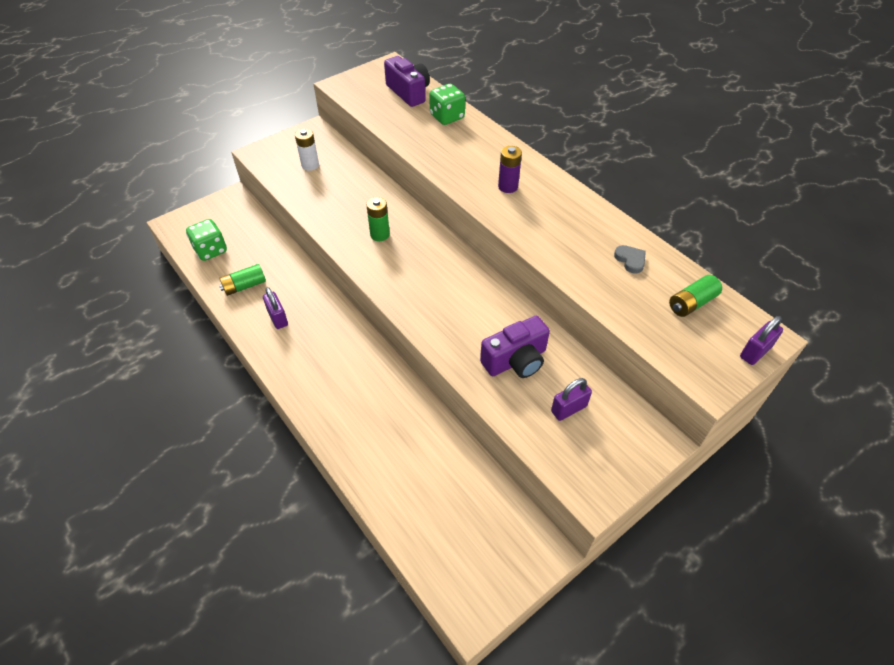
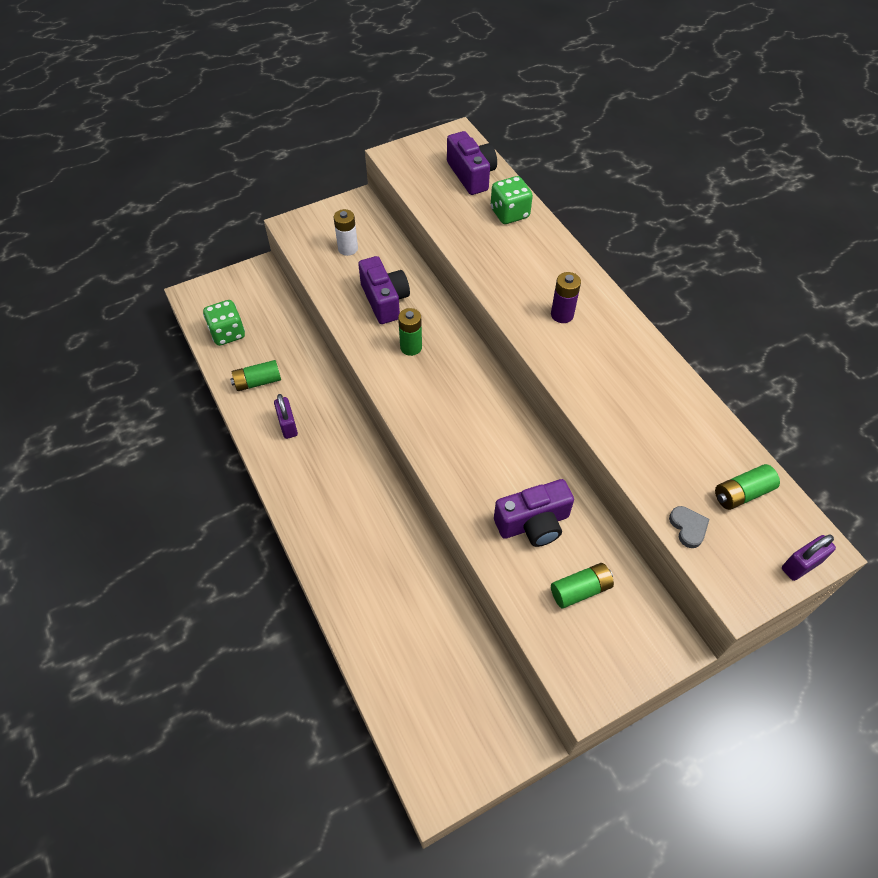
camera: 10 degrees right, 5 degrees up
(350, 201) = (385, 300): none -> purple camera
(569, 409) = (580, 590): purple padlock -> green battery
(630, 260) = (683, 429): grey heart -> grey heart (688, 527)

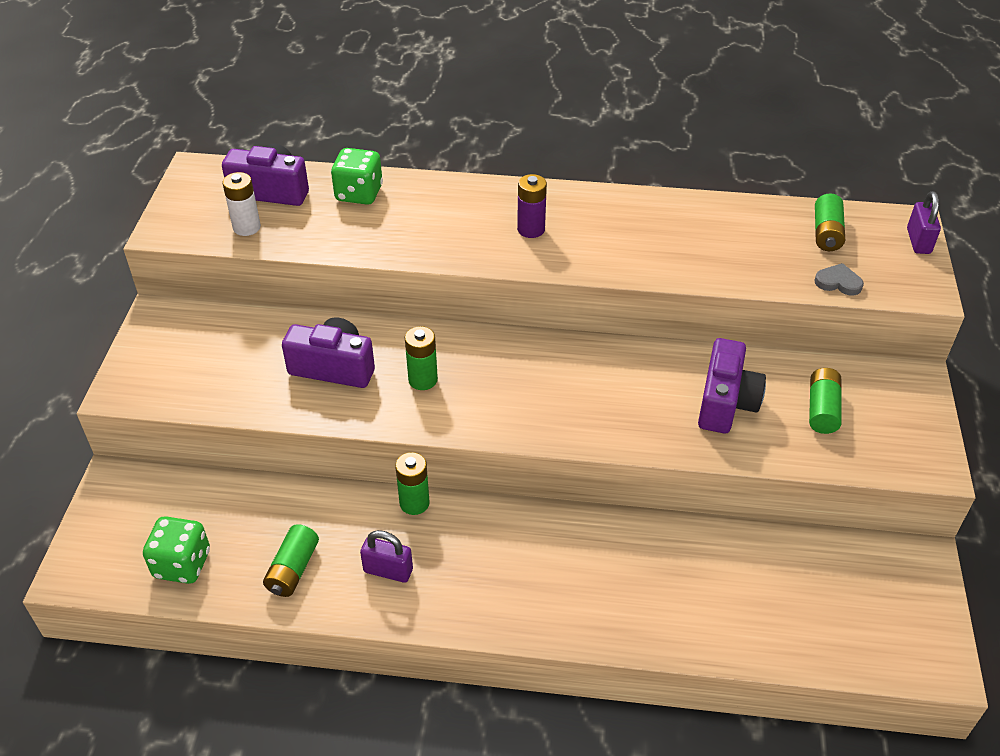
camera: 55 degrees left, 10 degrees down
(345, 408) = (414, 503): none -> green battery
(348, 248) = (220, 359): white battery -> white battery (246, 227)

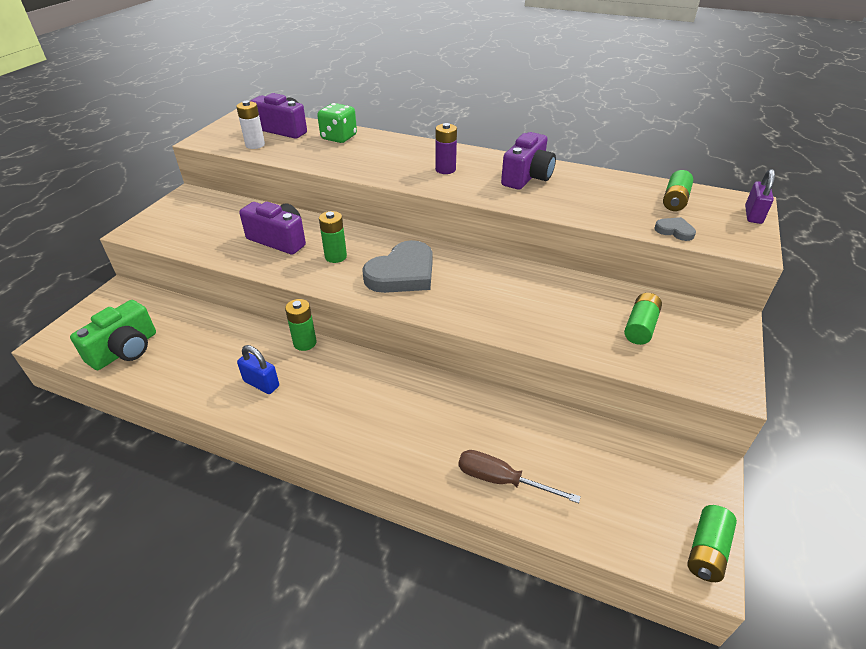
camera: 15 degrees right, 5 degrees down
(182, 564) = (125, 350): green dice -> green camera
(293, 569) = (196, 369): green battery -> green battery (707, 550)
(388, 570) = (261, 384): purple padlock -> blue padlock
(520, 389) = (402, 273): none -> grey heart
(716, 624) = (501, 480): none -> brown screwdriver
(726, 403) = (559, 308): purple camera -> purple camera (527, 177)

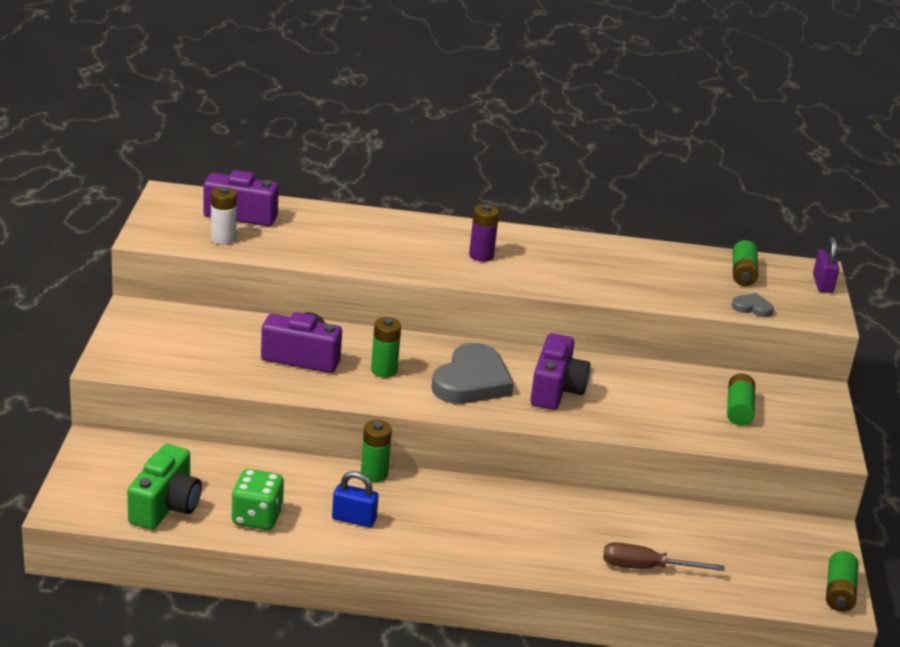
camera: 20 degrees left, 10 degrees down
(339, 137) = (323, 221): green dice -> green dice (257, 517)
(527, 177) = (578, 258): purple camera -> purple camera (556, 390)

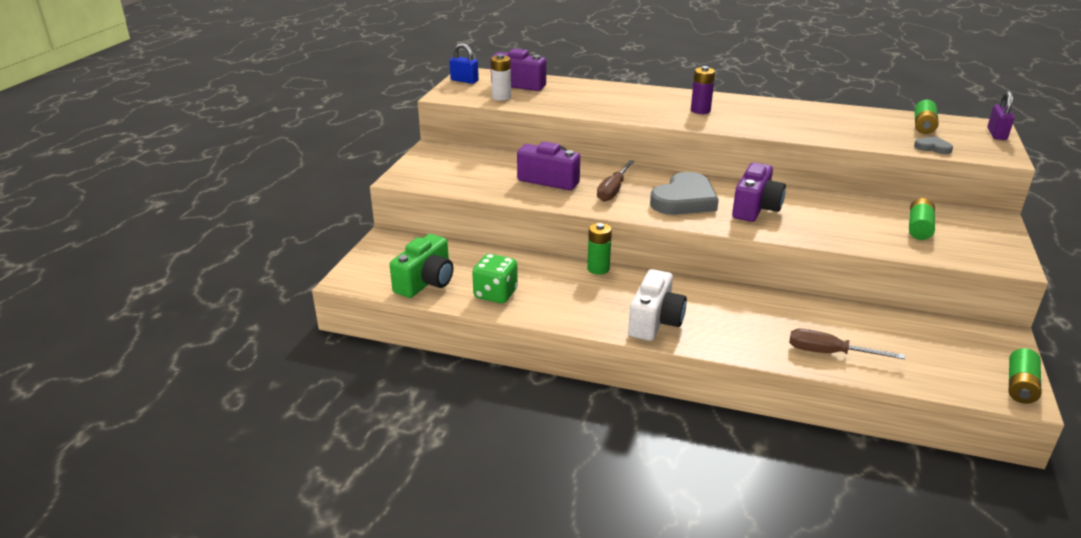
camera: 15 degrees right, 0 degrees up
(354, 519) = (574, 300): blue padlock -> blue padlock (464, 81)
(384, 370) = (613, 190): green battery -> brown screwdriver
(452, 542) = (655, 322): none -> white camera

